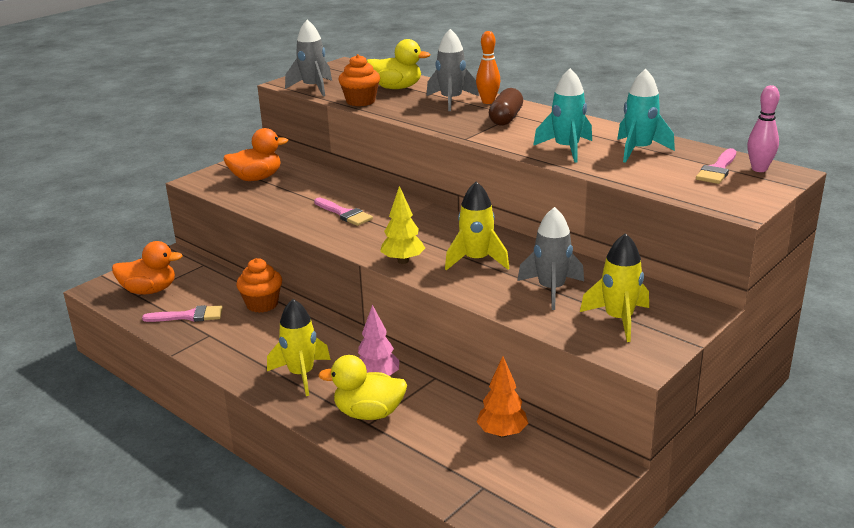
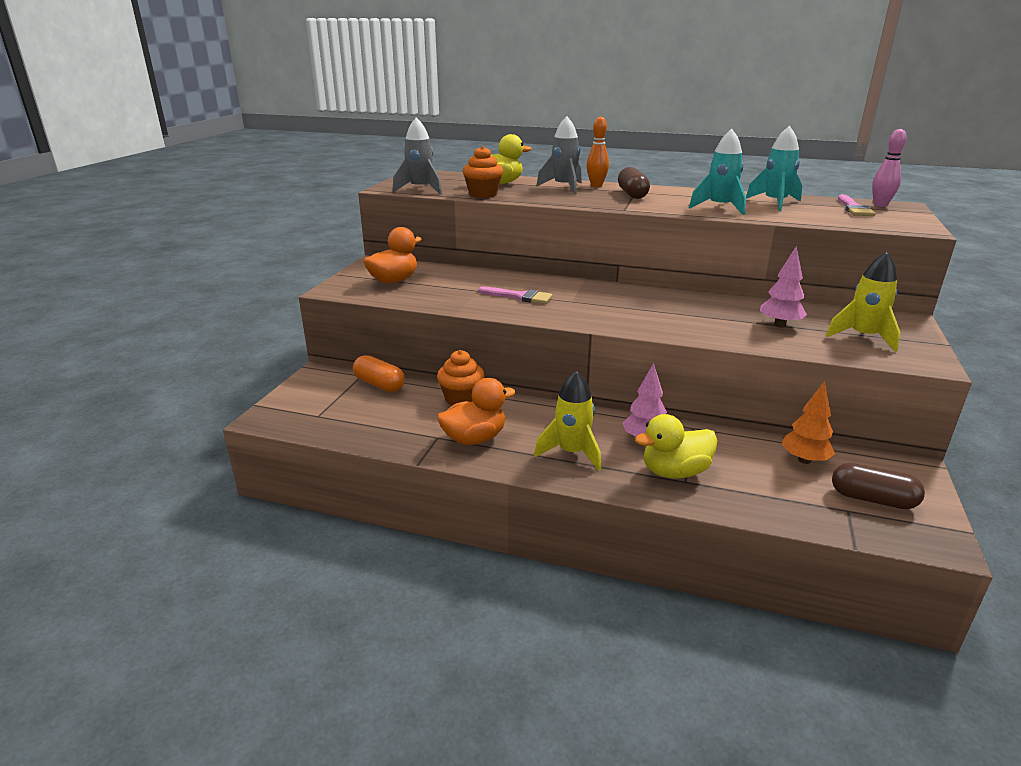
camera: 25 degrees left, 0 degrees up
(149, 290) = (327, 409): orange duck -> orange duck (474, 439)
(189, 316) = (396, 424): pink brush -> none
(209, 276) = (379, 384): none -> orange capsule
(403, 261) = (626, 324): yellow tree -> none
(476, 260) = (687, 314): yellow rocket -> none
(519, 484) = (872, 499): none -> brown capsule
(551, 290) = (779, 325): grey rocket -> pink tree

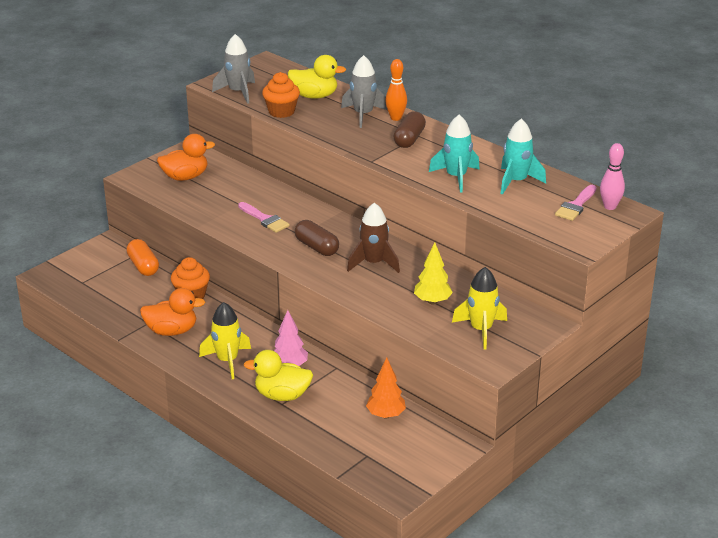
camera: 25 degrees right, 5 degrees up
(676, 308) = (373, 263): none -> brown rocket
(779, 325) = (432, 301): pink tree -> yellow tree
(872, 499) = (394, 454): brown capsule -> brown capsule (317, 247)

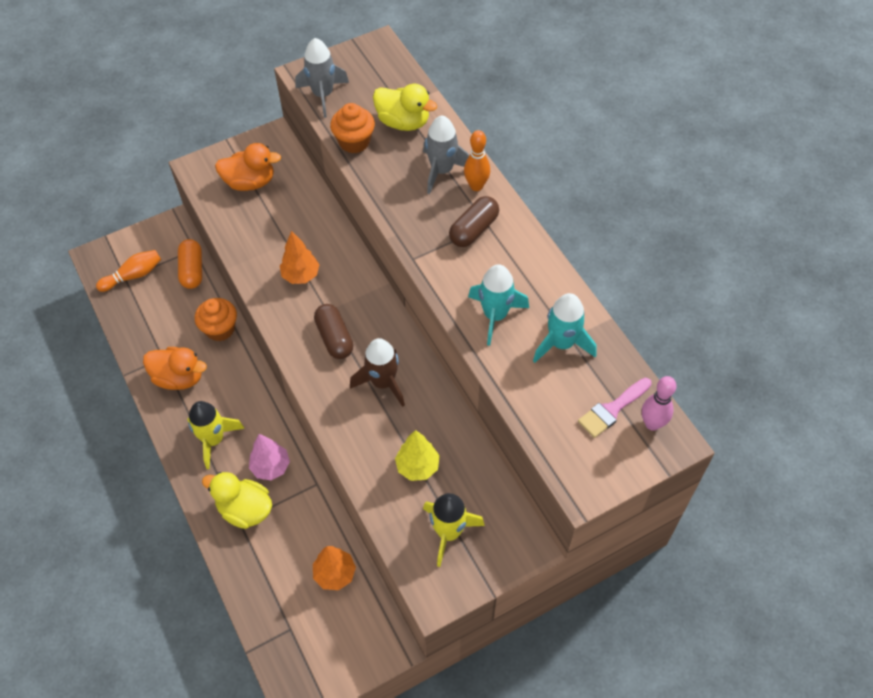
camera: 20 degrees right, 25 degrees up
(89, 279) = (133, 276): none -> orange bowling pin
(264, 219) = (301, 275): pink brush -> orange tree

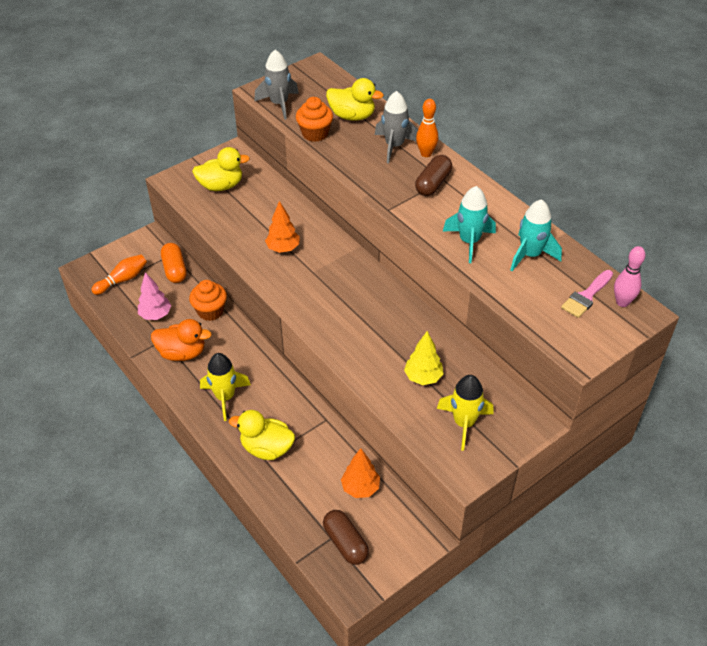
camera: 10 degrees left, 10 degrees down
(250, 182) = (221, 186): orange duck -> yellow duck
(271, 467) = (282, 411): pink tree -> pink tree (155, 315)
(334, 338) = (325, 291): brown capsule -> brown capsule (345, 543)
(383, 382) = (375, 319): brown rocket -> none

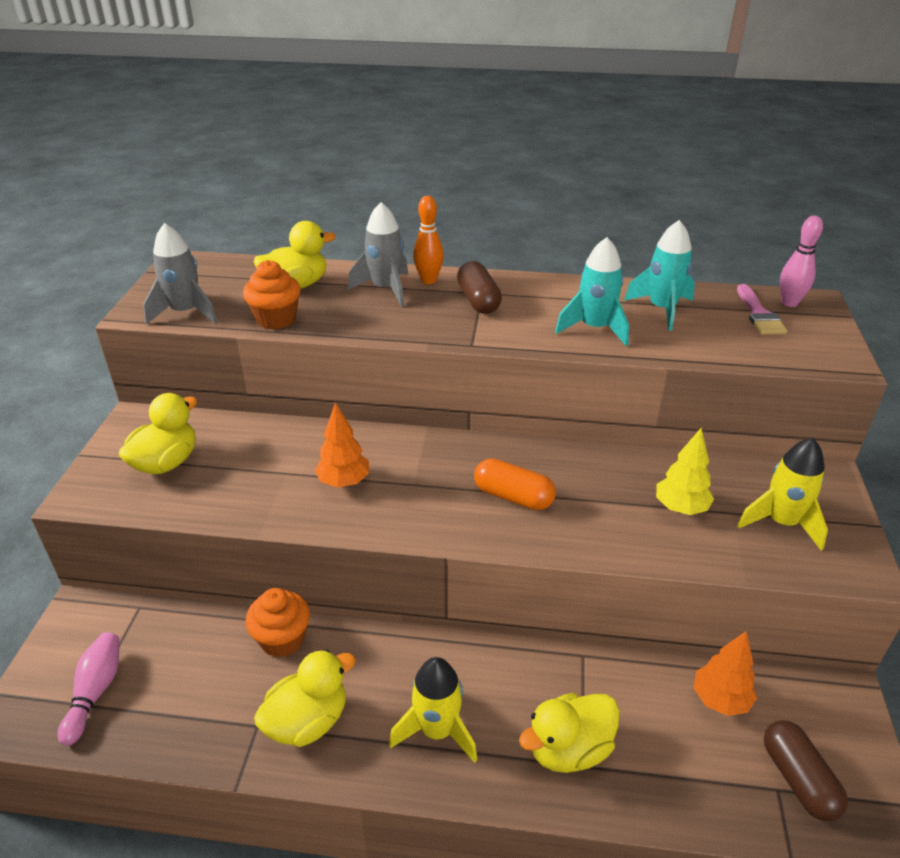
camera: 45 degrees left, 10 degrees down
(122, 280) = (95, 692): orange bowling pin -> pink bowling pin
(155, 315) = (206, 701): pink tree -> none
(174, 270) = (167, 624): orange capsule -> orange capsule (513, 497)
(182, 353) = (307, 721): orange duck -> yellow duck
(345, 543) = (798, 779): brown capsule -> brown capsule turned 60 degrees clockwise

